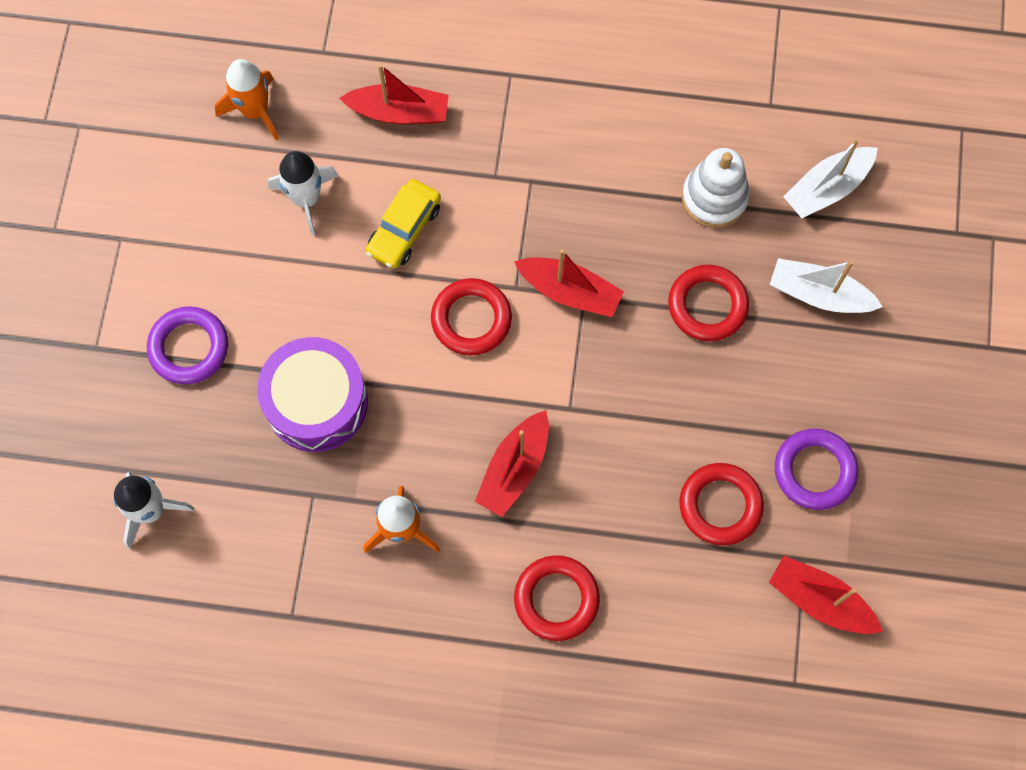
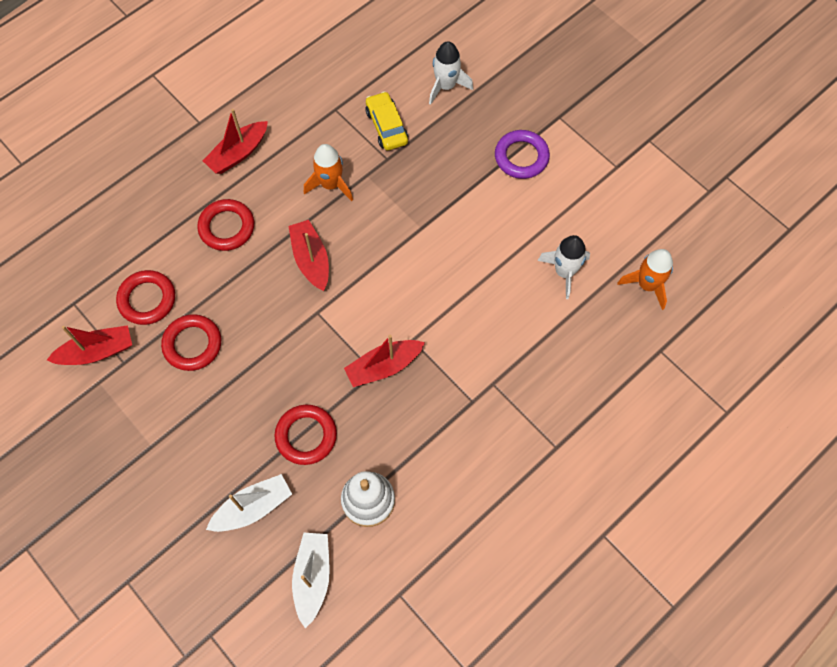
camera: 130 degrees right, 5 degrees down
(316, 402) = (436, 194): purple drum -> none
(399, 112) = (581, 362): red boat -> red boat (238, 153)
(404, 229) = (500, 308): yellow car -> yellow car (386, 126)
(471, 319) = (414, 302): red ring -> red ring (147, 299)
(814, 471) = (161, 410): purple ring -> none

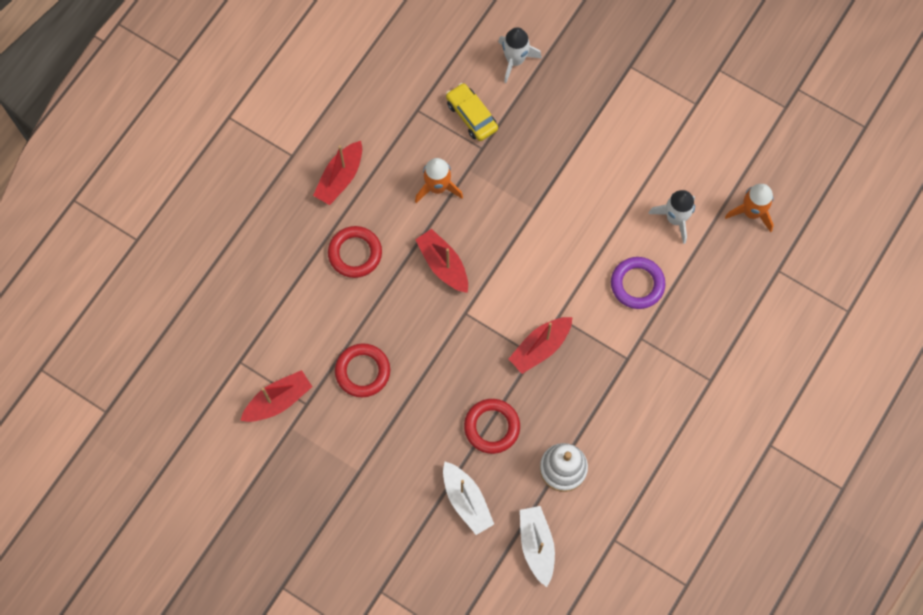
camera: 15 degrees left, 5 degrees up
(147, 299) = (306, 341): red ring -> none
(253, 507) = (466, 501): white boat -> white boat turned 105 degrees clockwise
(521, 157) = (606, 116): purple ring -> purple ring (637, 284)

